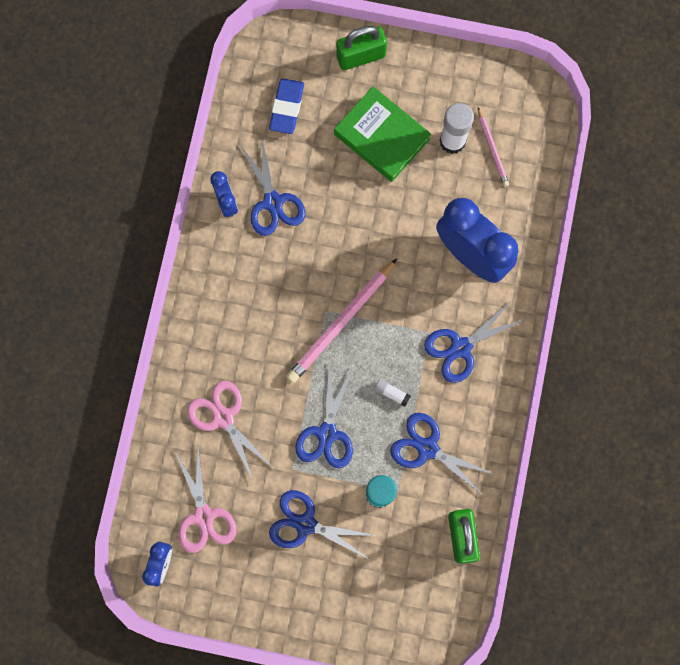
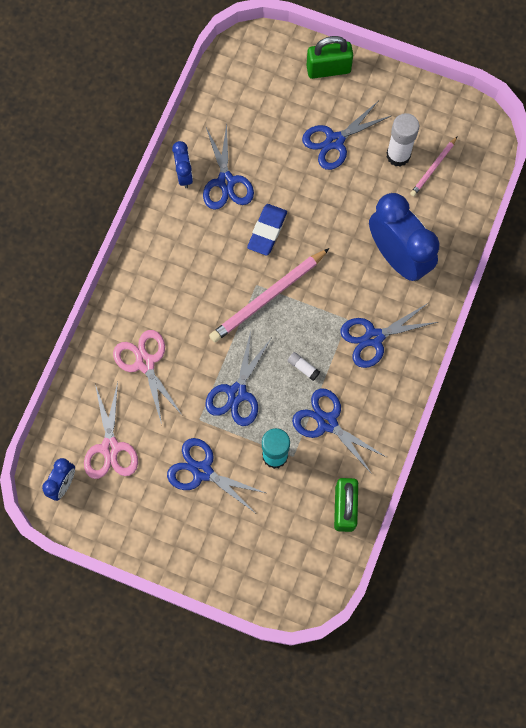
camera: 10 degrees right, 5 degrees down
(287, 107) = (254, 102): blue eraser -> blue eraser (267, 231)
(382, 136) = (335, 141): green book -> blue scissors
(492, 149) = (433, 167): pink pencil -> pink pencil turned 45 degrees clockwise

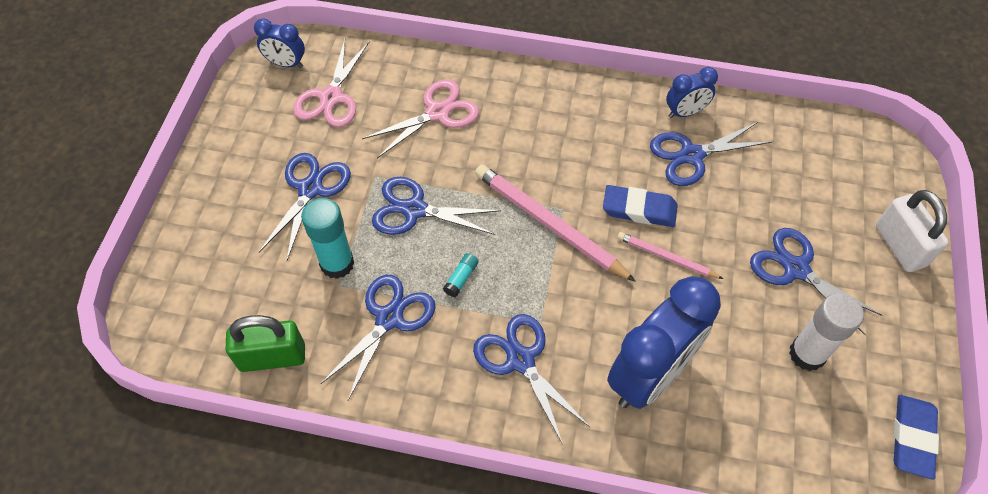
camera: 80 degrees right, 15 degrees down
(110, 447) = (331, 97): pink scissors -> pink scissors turned 60 degrees counterclockwise
(303, 367) = (461, 278): white glue stick -> turquoise glue stick
(328, 69) = (899, 246): green padlock -> white padlock
(433, 167) = (806, 406): pink pencil -> pink pencil (667, 257)
(462, 114) = (912, 438): none -> blue eraser

